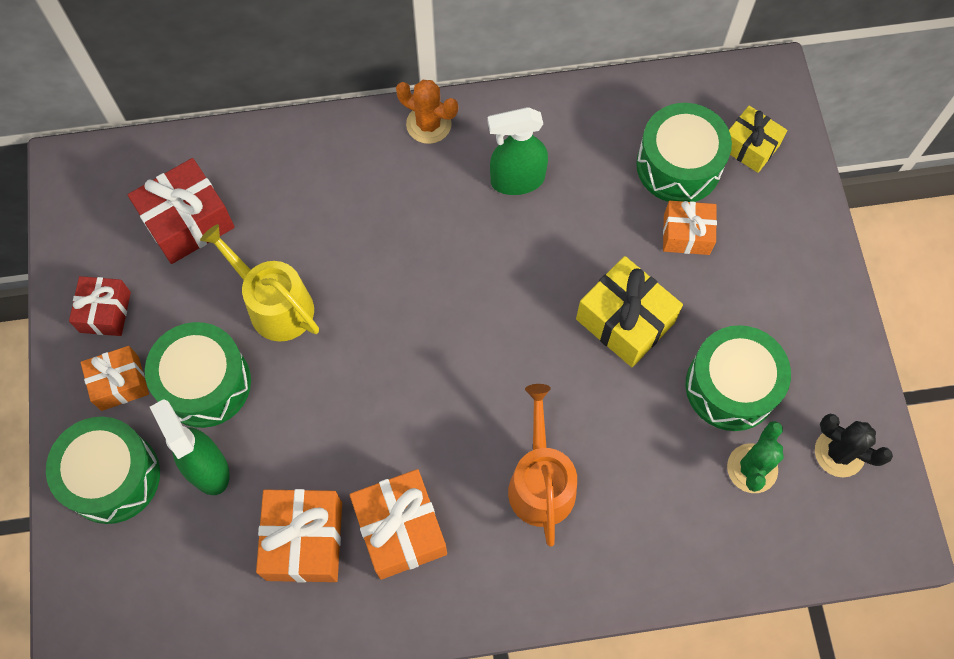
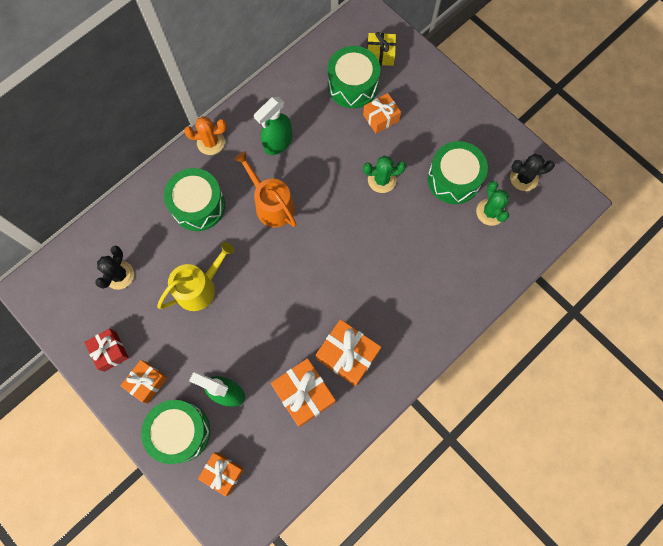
camera: 35 degrees left, 5 degrees up
(124, 569) = (223, 473): none -> orange gift
(188, 222) = (119, 275): red gift -> black cactus
(205, 383) = (193, 352): green drum -> green drum (198, 205)
(275, 305) = (199, 287): yellow watering can -> yellow watering can turned 135 degrees clockwise
(541, 482) = (398, 285): orange watering can -> orange watering can (271, 204)
(625, 321) = (382, 180): yellow gift -> green cactus

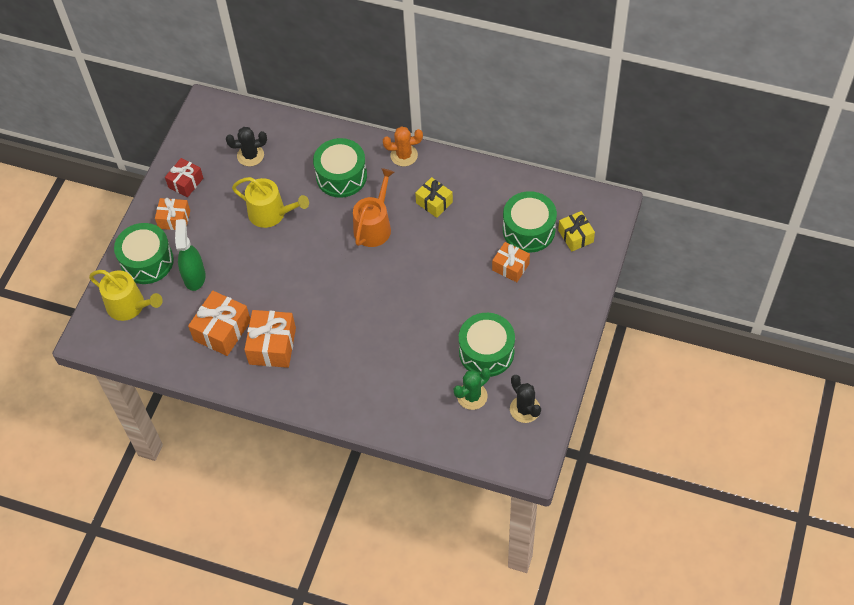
camera: 65 degrees right, 15 degrees down
(211, 142) = (404, 155): orange cactus -> orange cactus turned 60 degrees counterclockwise
(223, 473) = (129, 306): orange gift -> yellow watering can
(277, 143) = (434, 202): green spray bottle -> yellow gift
(382, 180) = (449, 296): green cactus -> none

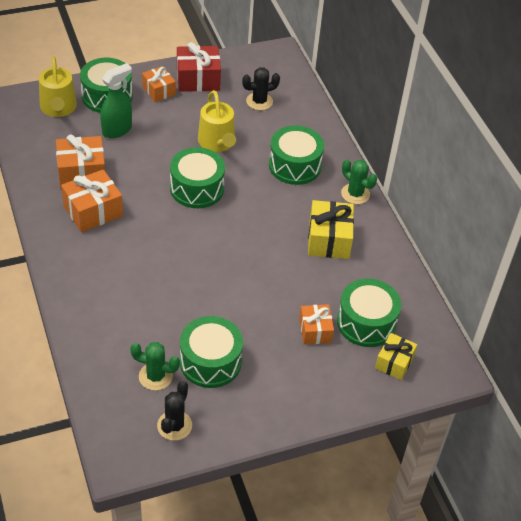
camera: 45 degrees right, 10 degrees down
(185, 183) = (198, 79): red gift -> red gift, size x1.55
(250, 155) = (259, 101): black cactus -> black cactus turned 60 degrees counterclockwise
(309, 258) = (197, 188): none -> green drum
(374, 226) = (266, 213): orange watering can -> none
(404, 155) = (355, 194): orange cactus -> green cactus
(434, 202) = (329, 240): yellow gift -> yellow gift, size x1.55

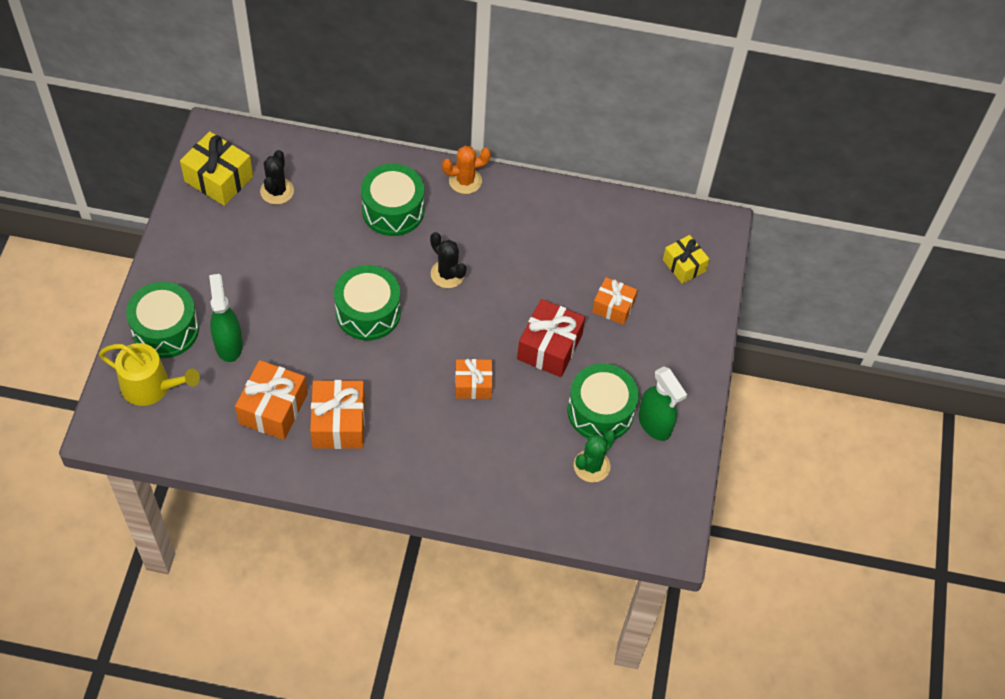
camera: 60 degrees left, 10 degrees up
(159, 91) = (192, 275): orange gift -> orange gift (473, 384)
(174, 425) = (657, 476): black cactus -> black cactus (447, 274)
(198, 79) = (200, 229): red gift -> red gift (549, 347)
(217, 142) = (313, 260): yellow watering can -> none
(223, 404) = (655, 424): none -> green spray bottle
(329, 240) = (510, 235): yellow gift -> yellow gift (219, 179)
(355, 194) = (465, 181): green cactus -> orange cactus
(366, 323) = (628, 261): green drum -> none

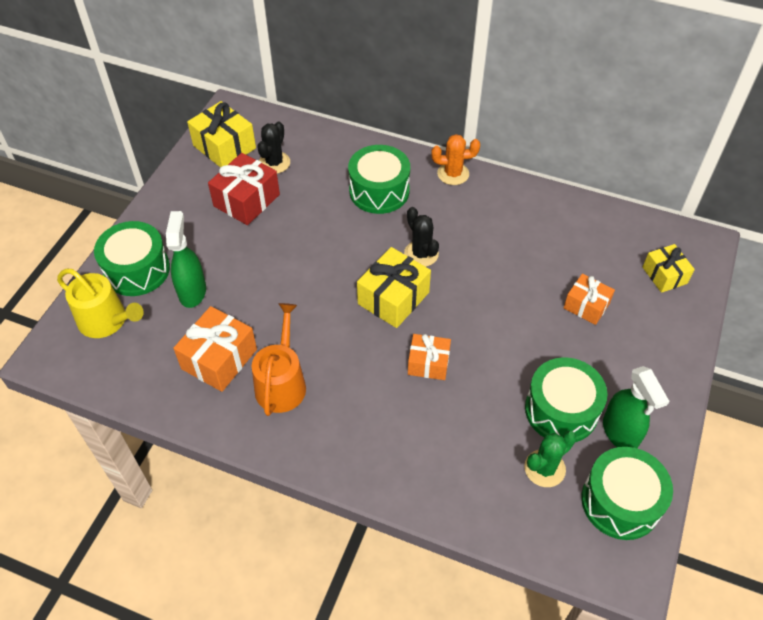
camera: 15 degrees right, 5 degrees down
(339, 423) = (282, 383): orange gift -> orange watering can
(368, 312) = (335, 279): green drum -> green drum (620, 502)
(428, 324) = (393, 298): none -> yellow gift
(549, 347) = (514, 337): red gift -> red gift (246, 200)

